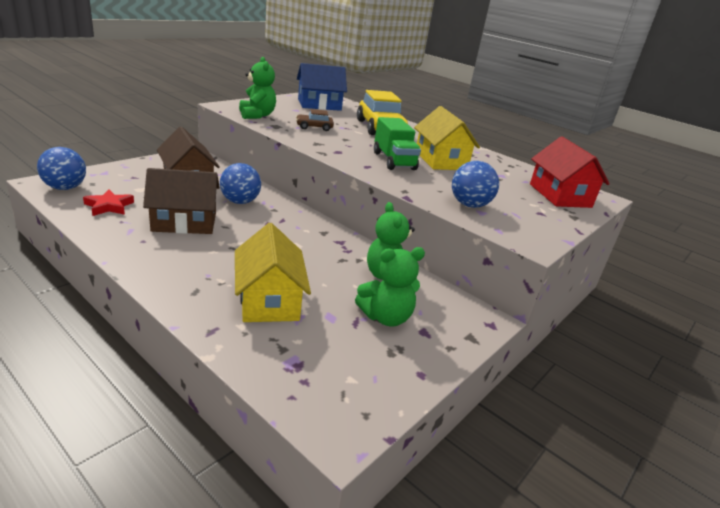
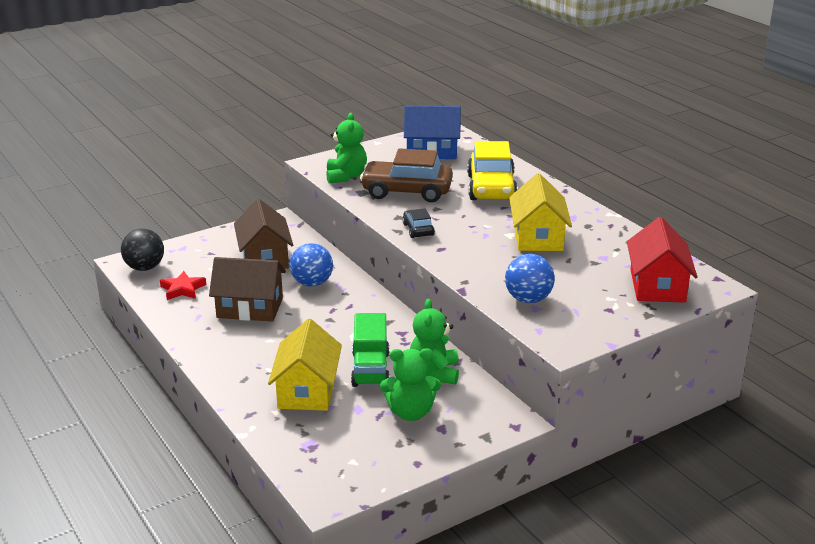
camera: 20 degrees right, 0 degrees up
(65, 188) = (144, 268): blue ball -> black ball
(314, 127) = (407, 191): brown car -> brown car, size x2.05
(339, 152) = (418, 230): none -> black car
(394, 161) = (477, 240): green truck -> green truck (370, 369)

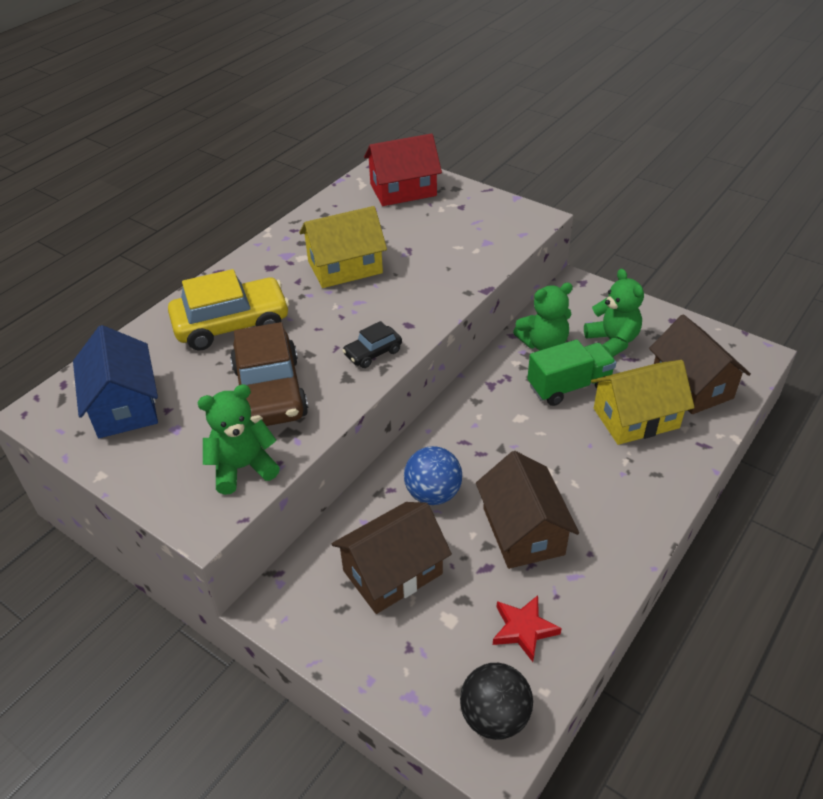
camera: 110 degrees left, 15 degrees up
(319, 436) = (691, 385): none -> brown house
(528, 299) = (475, 249): blue ball -> none

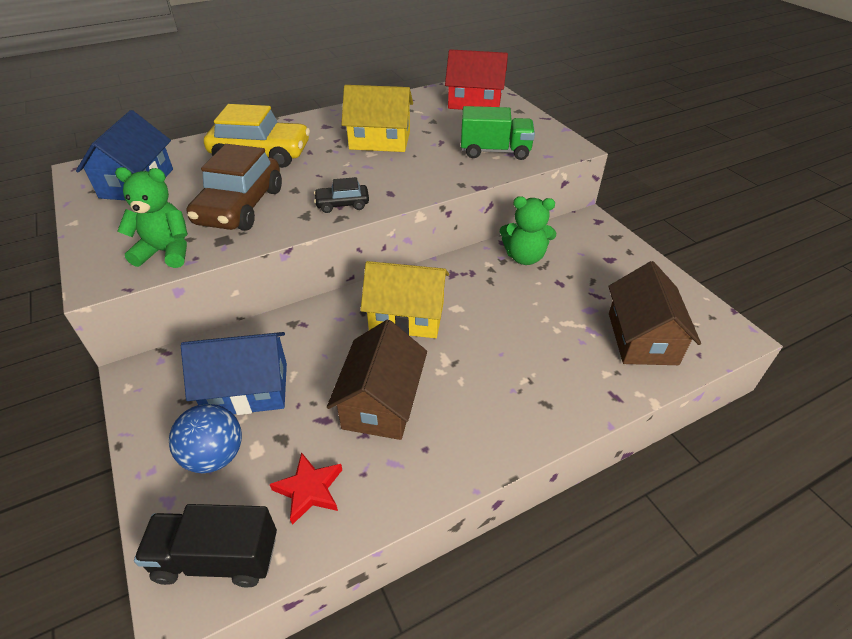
camera: 25 degrees right, 0 degrees up
(392, 572) = (247, 389): brown house -> blue house
(433, 494) = (333, 340): blue ball -> blue ball (215, 456)
(494, 716) = (217, 558): black ball -> black truck
(569, 386) = (520, 298): green truck -> green truck (495, 151)
(612, 341) = (590, 275): green teddy bear -> none
(636, 418) = (563, 347): yellow house -> yellow house (407, 316)

